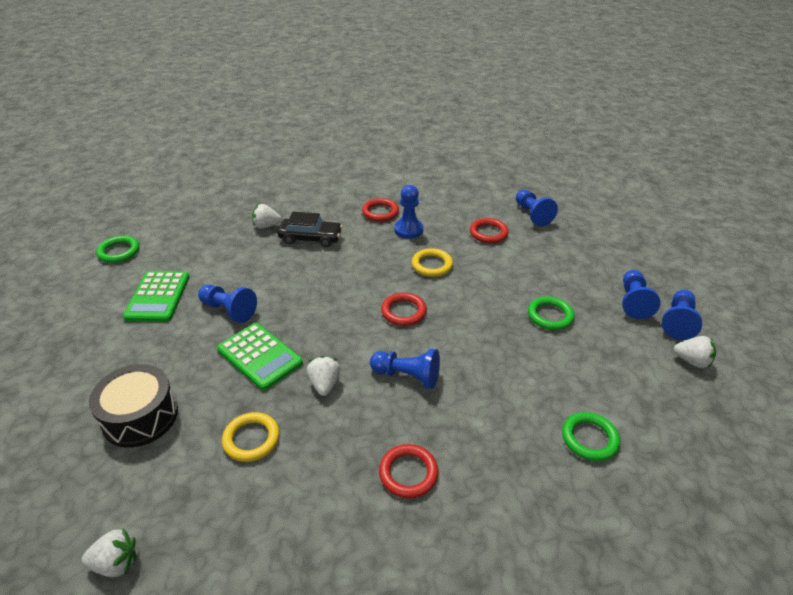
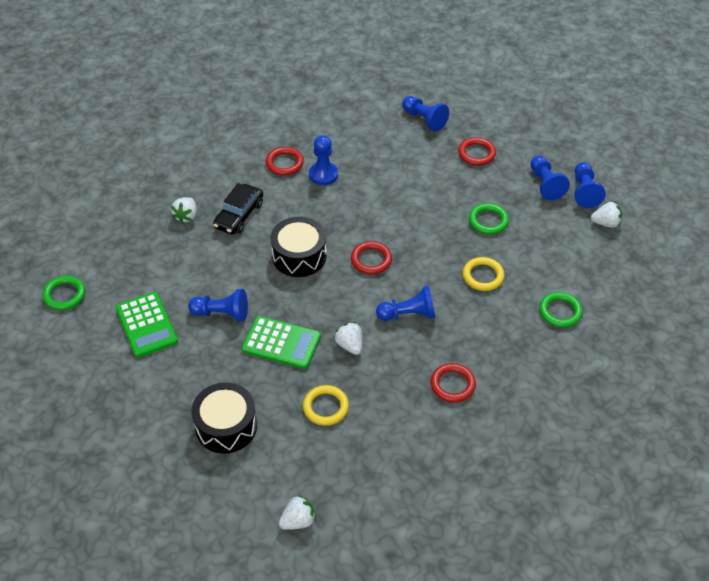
camera: 25 degrees left, 10 degrees up
(266, 226) = (186, 216): white strawberry -> white strawberry turned 45 degrees counterclockwise
(310, 238) = (239, 215): black car -> black car turned 135 degrees clockwise
(337, 286) = (299, 256): none -> black drum
(432, 265) = (367, 205): yellow ring -> yellow ring (483, 276)
(488, 233) = (396, 154): red ring -> red ring (476, 154)

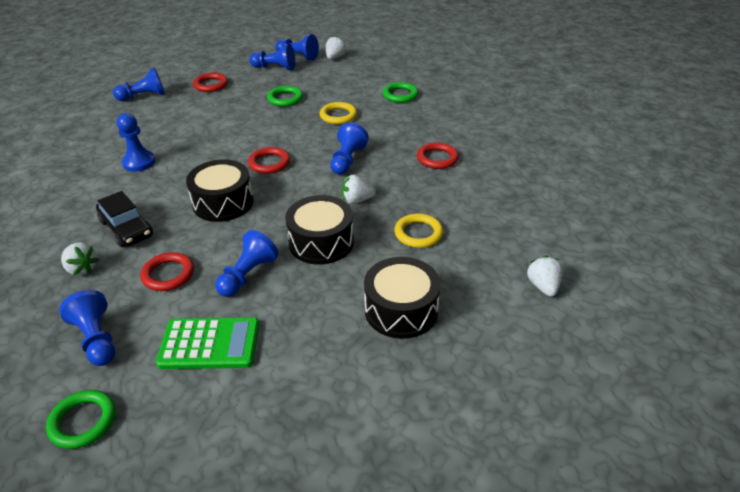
camera: 65 degrees left, 10 degrees down
(127, 263) = (97, 339): none -> blue pawn
(281, 343) = (321, 242): green calculator -> black drum
(284, 163) = (95, 181): red ring -> red ring (168, 274)

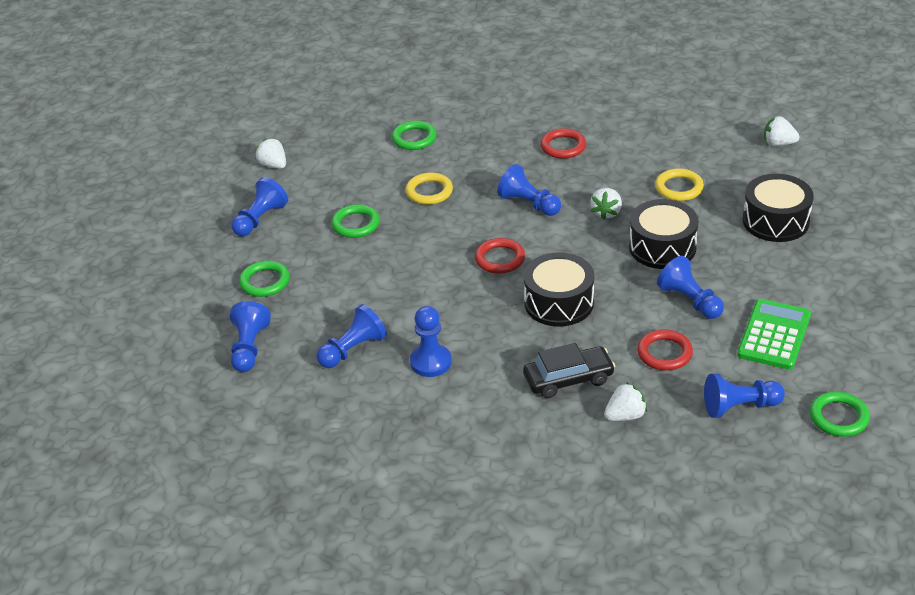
camera: 65 degrees left, 0 degrees up
(211, 85) = (265, 282): red ring -> green ring
(298, 56) = (243, 194): blue pawn -> blue pawn (353, 350)

